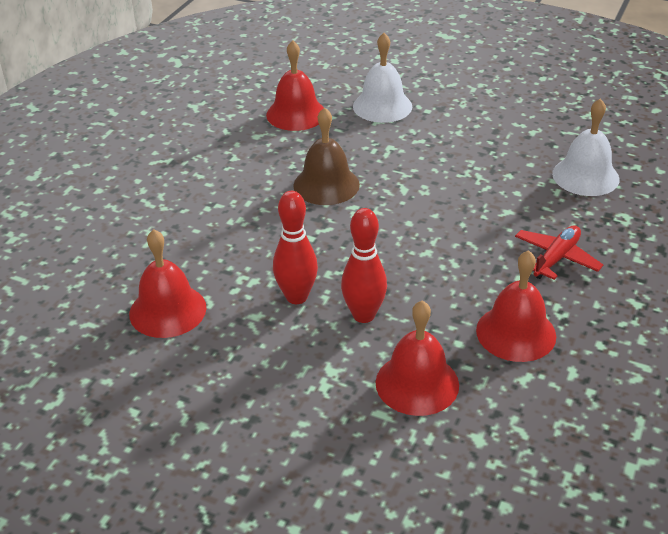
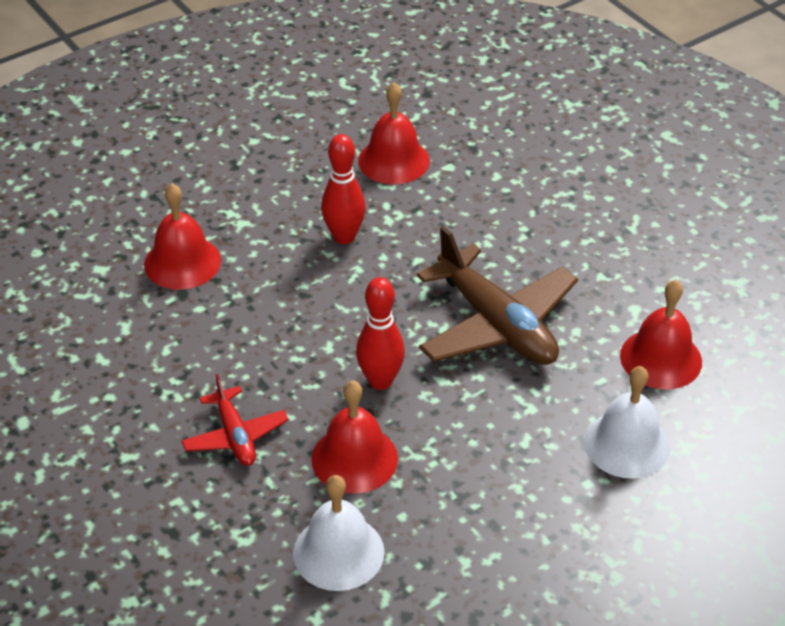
camera: 120 degrees right, 5 degrees up
(326, 185) = (496, 324): brown bell -> brown plane
(363, 315) = (284, 266): red bowling pin -> red bowling pin (380, 381)
(516, 333) = (175, 349): red bell -> red bell (354, 458)

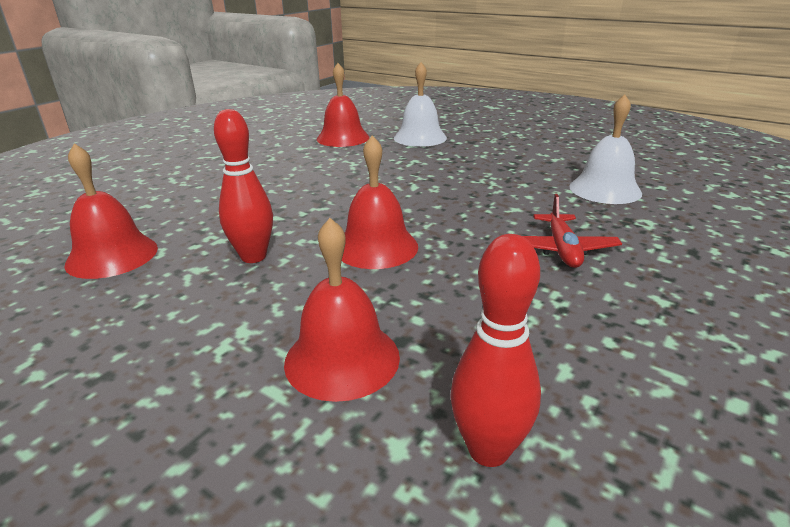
camera: 110 degrees left, 15 degrees down
(235, 436) = (562, 249): red plane -> red plane turned 135 degrees clockwise
(354, 458) = (521, 199): red bell -> red bell (376, 247)
(380, 381) = (435, 205): red bowling pin -> red bowling pin (488, 450)
(496, 324) = (341, 179): brown plane -> none

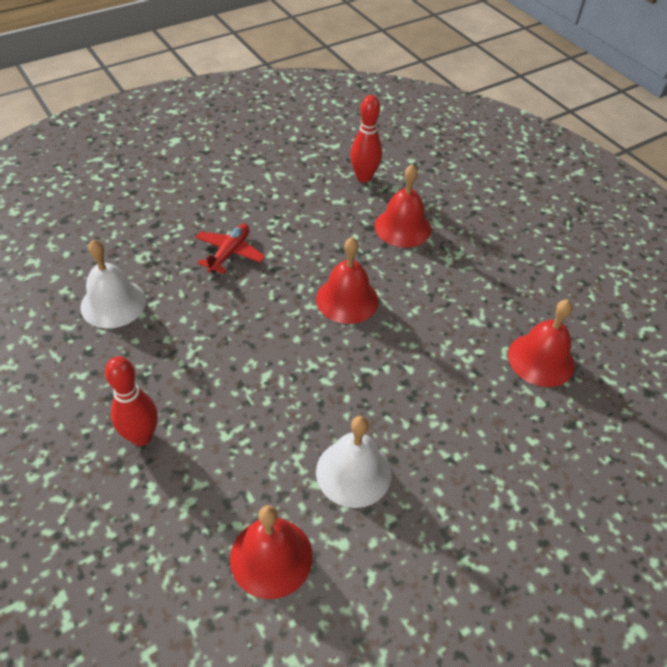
camera: 160 degrees left, 20 degrees up
(253, 257) = (436, 320): red bowling pin -> red bowling pin (141, 436)
(420, 138) = (169, 507): white bell -> white bell (353, 472)

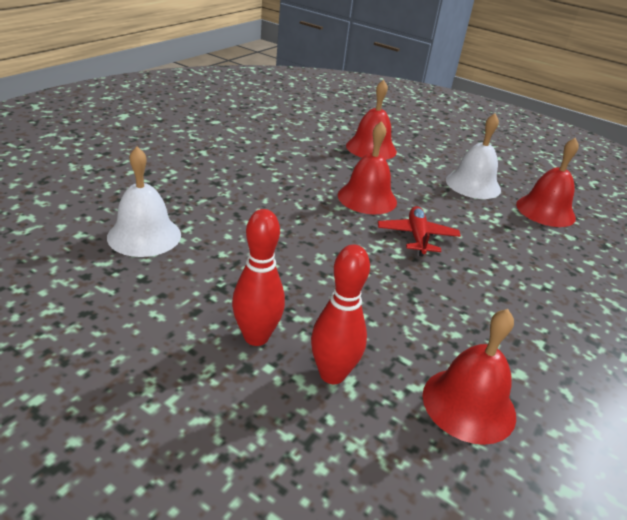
camera: 25 degrees left, 15 degrees down
(229, 253) = (236, 183): red plane -> red plane (417, 237)
(353, 472) = (480, 316): white bell -> white bell (473, 185)
(364, 177) = (314, 123): red bowling pin -> red bowling pin (332, 374)

